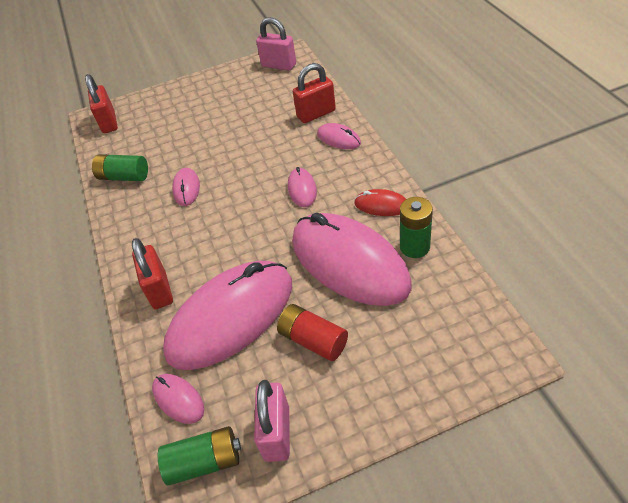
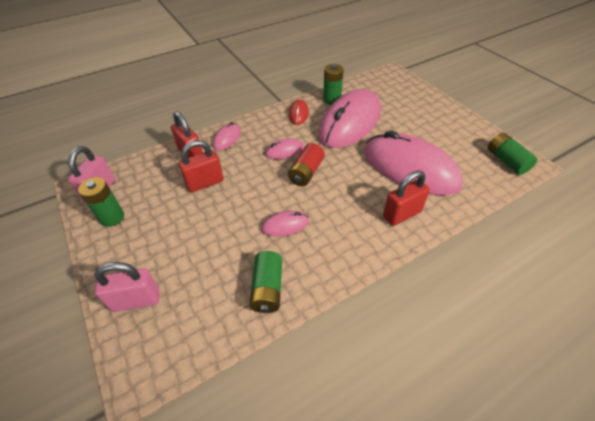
camera: 105 degrees left, 0 degrees up
(109, 122) = (157, 347): red padlock -> red padlock (205, 183)
(178, 399) = (479, 181): pink mouse -> none
(242, 79) = (112, 217): none -> green battery
(277, 433) = (473, 137): pink padlock -> pink padlock (136, 300)
(313, 340) = (411, 131): red battery -> red battery (306, 172)

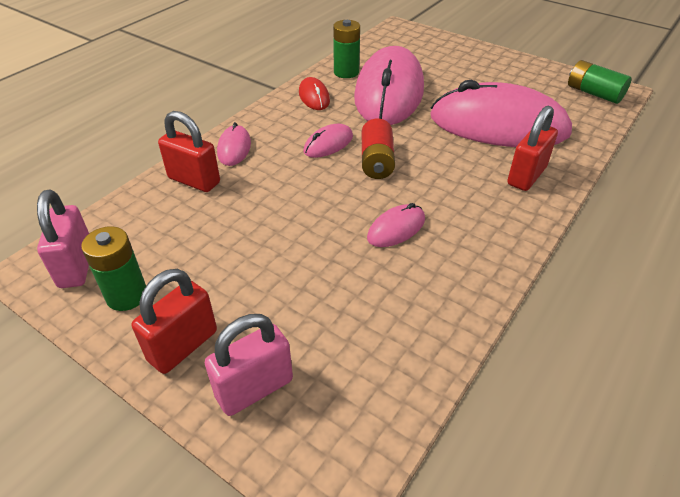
camera: 25 degrees left, 5 degrees down
(205, 183) = (244, 210): red padlock -> red padlock (183, 346)
(267, 288) = (430, 308): green battery -> none

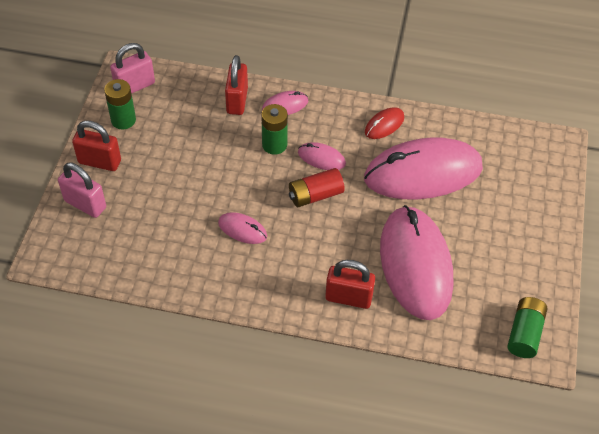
camera: 65 degrees right, 10 degrees up
(346, 72) = (439, 132): green battery -> green battery (274, 145)

